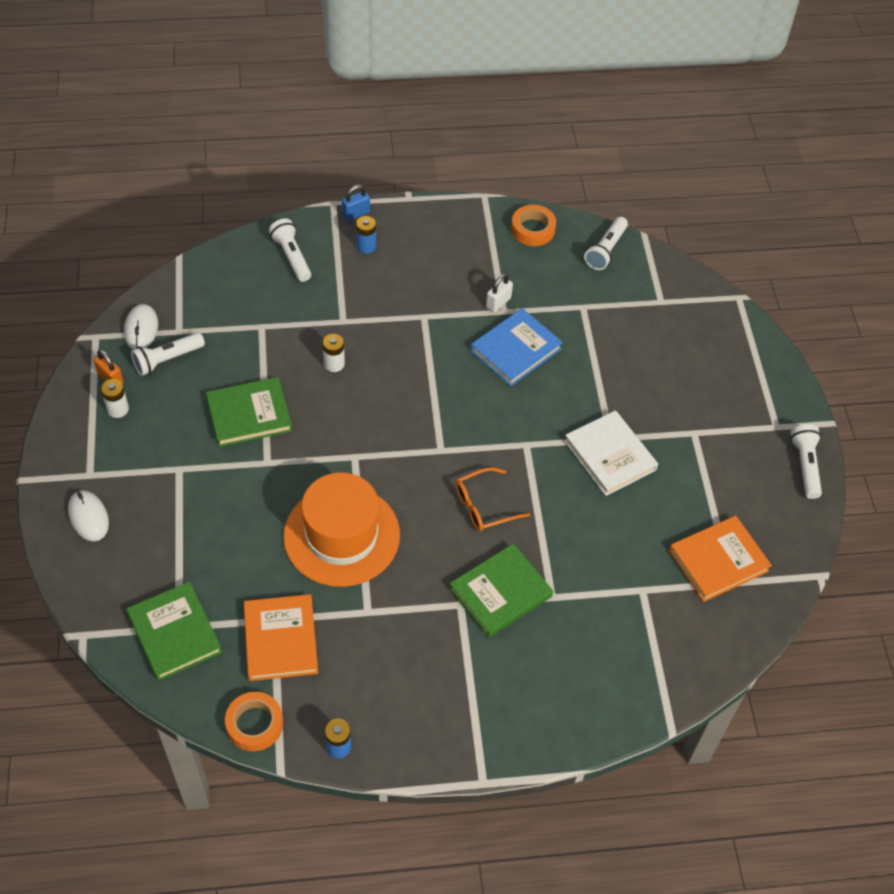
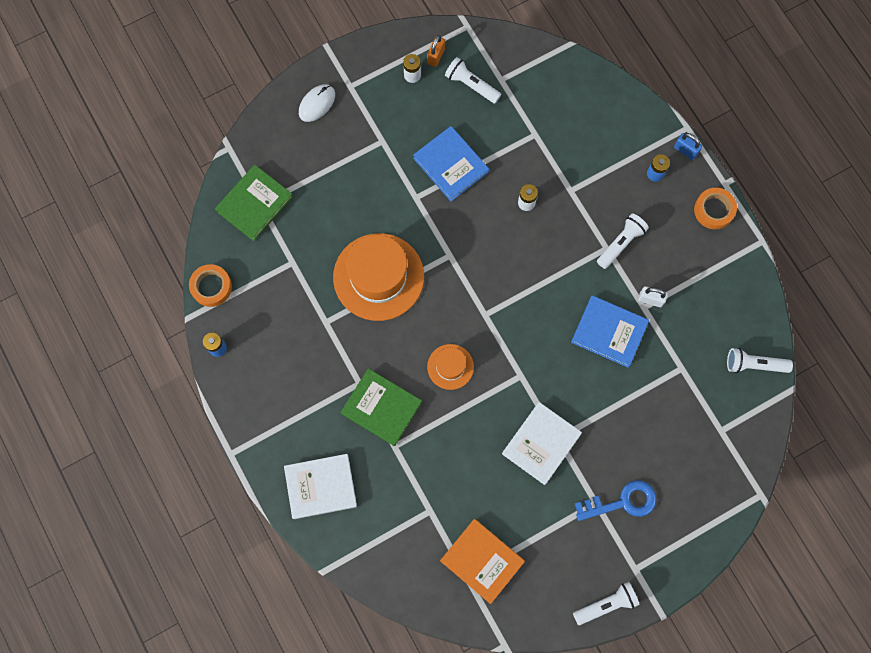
camera: 70 degrees right, 20 degrees up
(141, 329) = (490, 53): white mouse -> none
(249, 414) = (451, 165): green book -> blue book
(281, 640) = (279, 274): orange book -> none
(292, 256) = (614, 123): white flashlight -> white flashlight (621, 243)
(484, 506) = (450, 366): orange glasses -> orange hat
(533, 229) = (745, 296): orange tape -> orange tape (714, 210)
(568, 694) = (321, 486): none -> white book
(702, 409) = (622, 502): none -> blue key

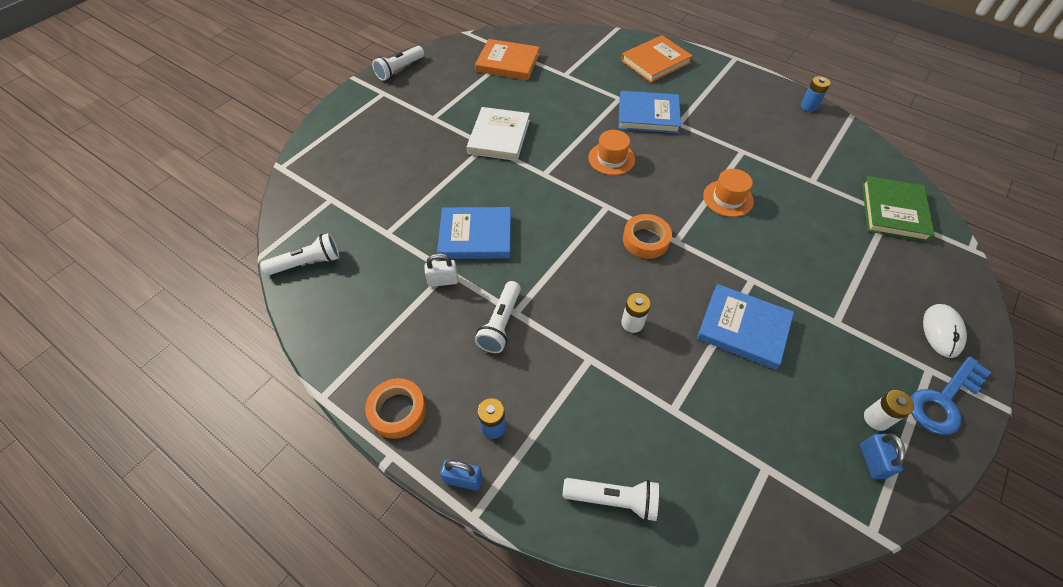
camera: 155 degrees right, 20 degrees down
(211, 287) = (858, 140): orange tape -> orange tape (645, 240)
(321, 486) = (655, 62): white book -> orange book
(378, 277) = (728, 198): orange hat -> orange hat, size x0.50
(381, 408) = (648, 115): green book -> blue book
(436, 56) = (872, 461): orange padlock -> blue padlock
(471, 85) = (797, 441): white flashlight -> white flashlight (613, 499)
(622, 502) = (409, 125): blue key -> blue key (943, 400)

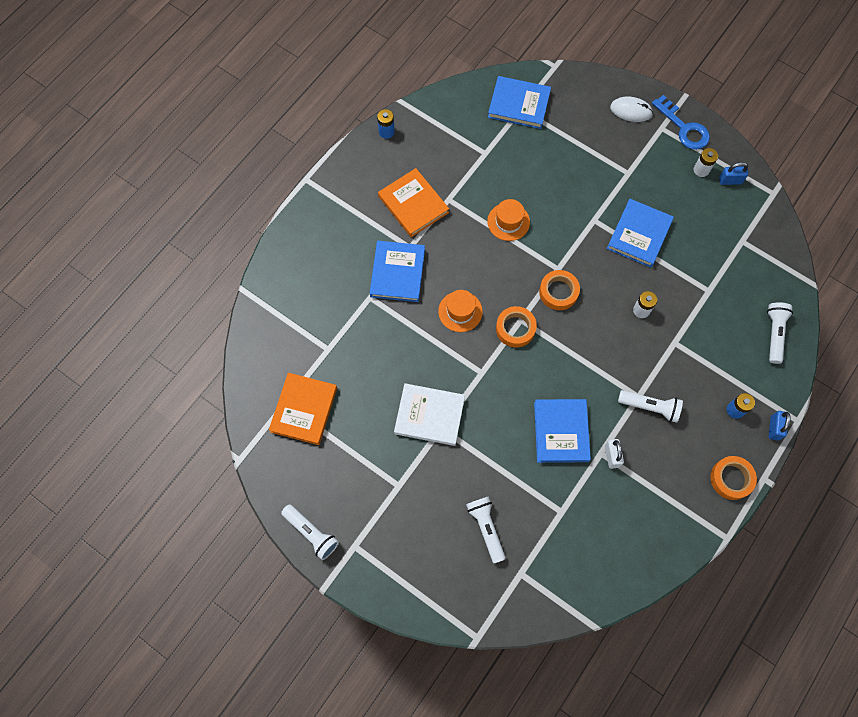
camera: 90 degrees left, 15 degrees up
(307, 263) = (600, 579): white flashlight -> white flashlight (486, 528)
(596, 201) = (515, 328): none -> orange tape
(655, 62) = (309, 256): orange book -> orange book (413, 204)
(893, 211) = (519, 104): green book -> blue book

